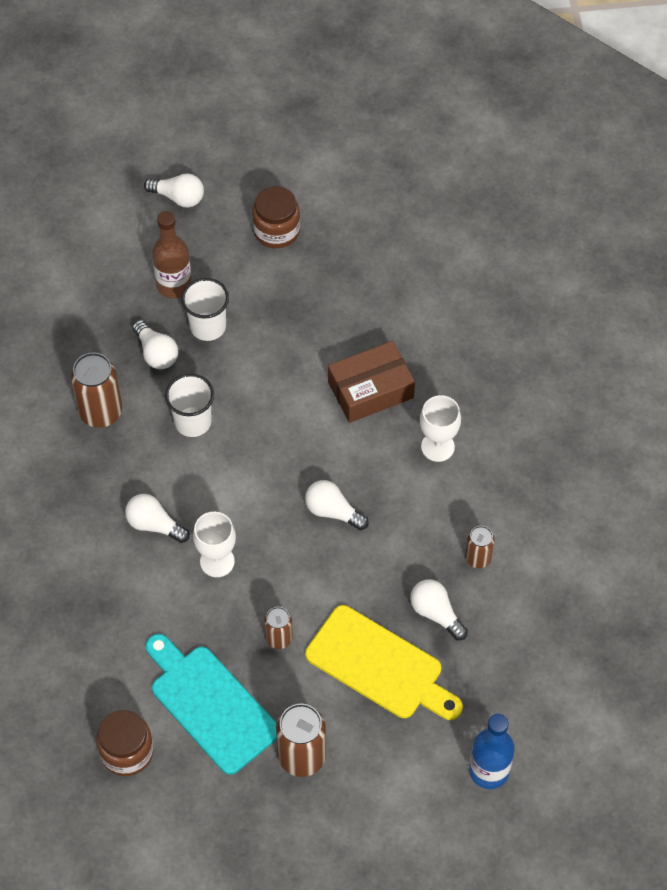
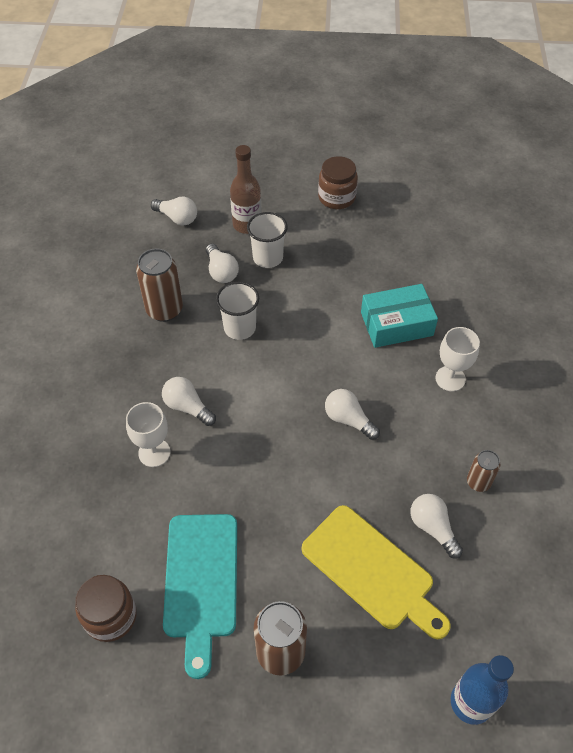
camera: 10 degrees right, 5 degrees down
(178, 197) = (264, 166): white light bulb -> white light bulb (177, 218)
(210, 704) = (201, 582): turquoise cutting board -> turquoise cutting board turned 150 degrees counterclockwise
(217, 561) = (236, 447): white goblet -> white goblet (154, 452)
(279, 638) = (279, 527): brown can -> none
(370, 390) = (396, 324): brown box -> turquoise box

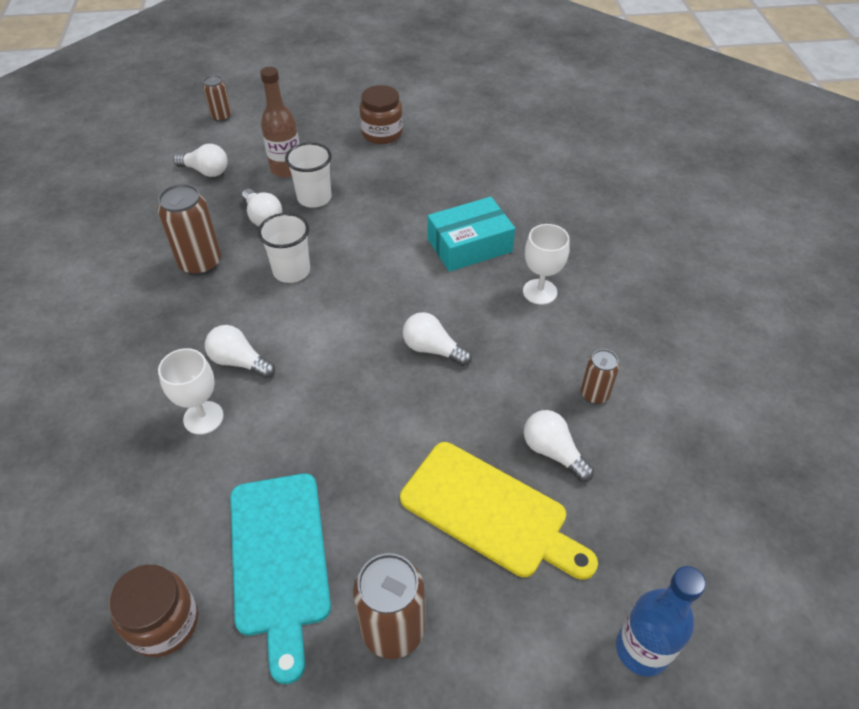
camera: 10 degrees left, 5 degrees down
(196, 162) = (221, 117): none -> brown can

